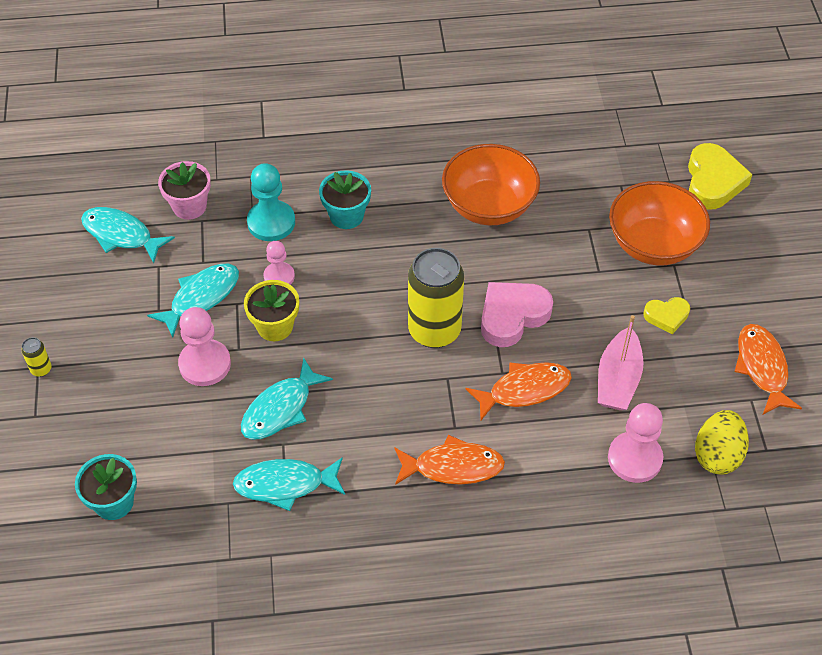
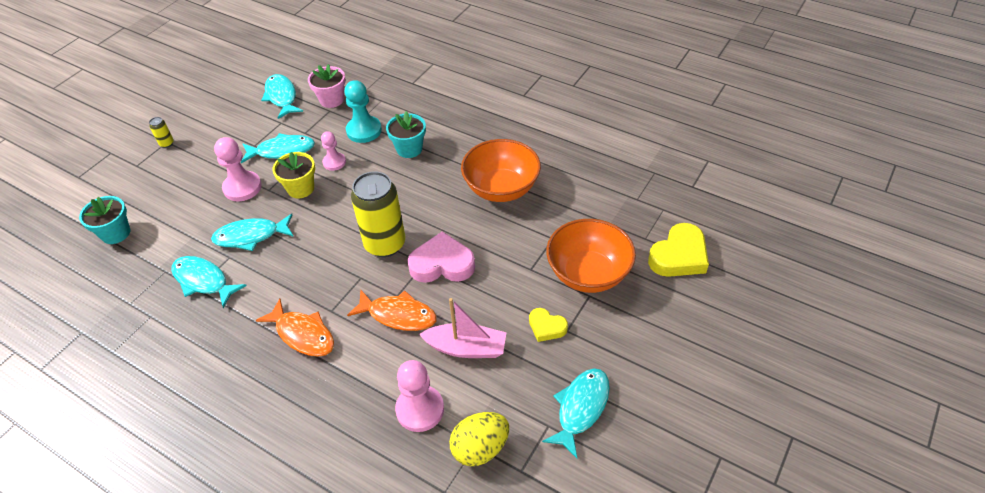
camera: 40 degrees right, 5 degrees down
(618, 379) = (466, 348): pink boat -> pink boat turned 135 degrees counterclockwise
(762, 368) = (581, 408): orange fish -> turquoise fish

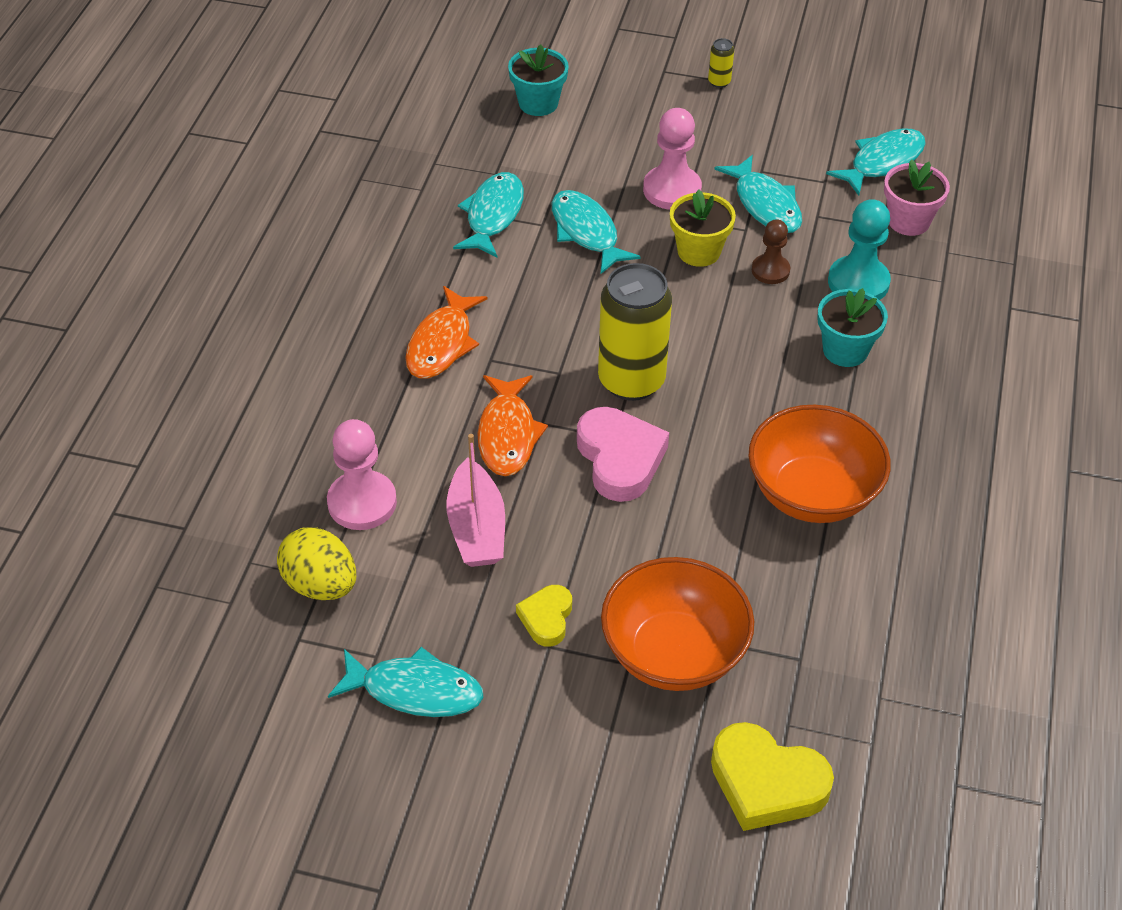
camera: 70 degrees right, 0 degrees up
(334, 162) = (770, 270): pink pawn -> brown pawn

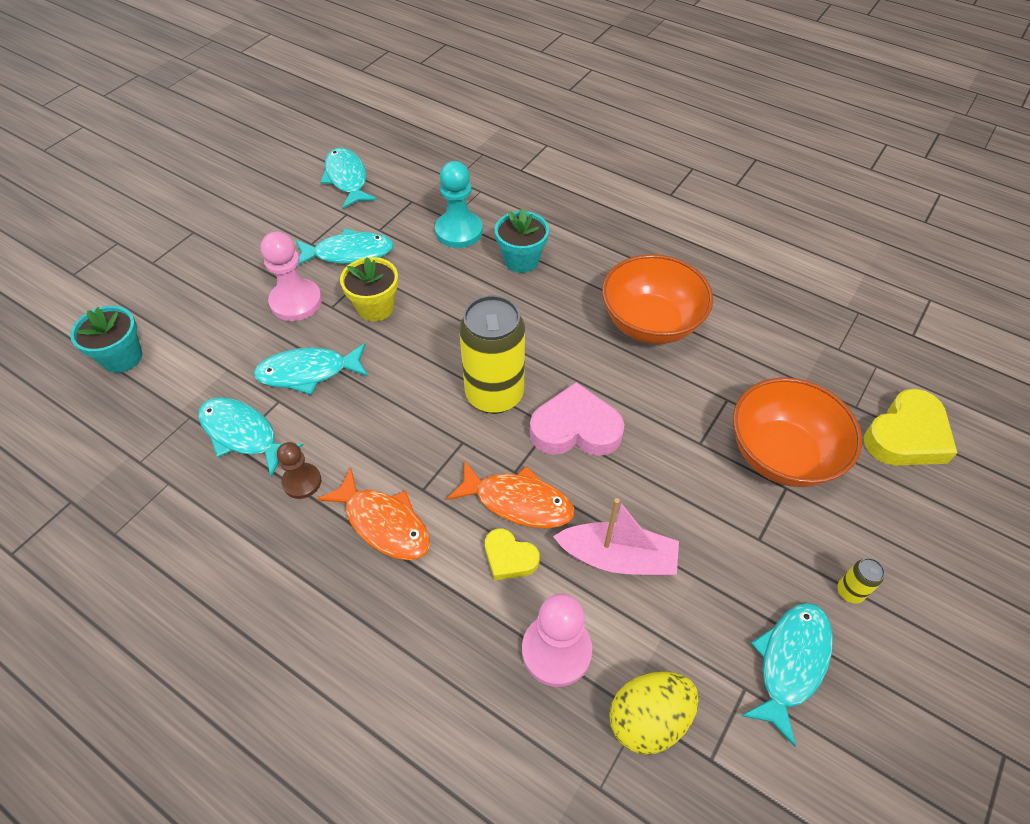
camera: 70 degrees left, 5 degrees up
(546, 618) = (730, 532): yellow heart -> yellow heart (509, 557)
(719, 82) = (193, 234): yellow can -> yellow can (850, 591)
(770, 270) = (420, 273): brown pawn -> brown pawn (302, 482)
(908, 221) = (414, 187): pink flower pot -> none

